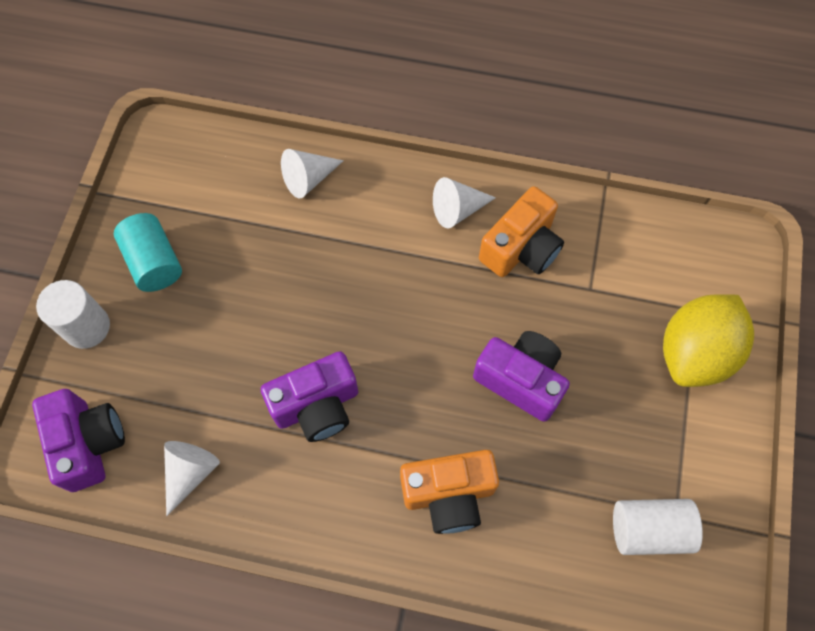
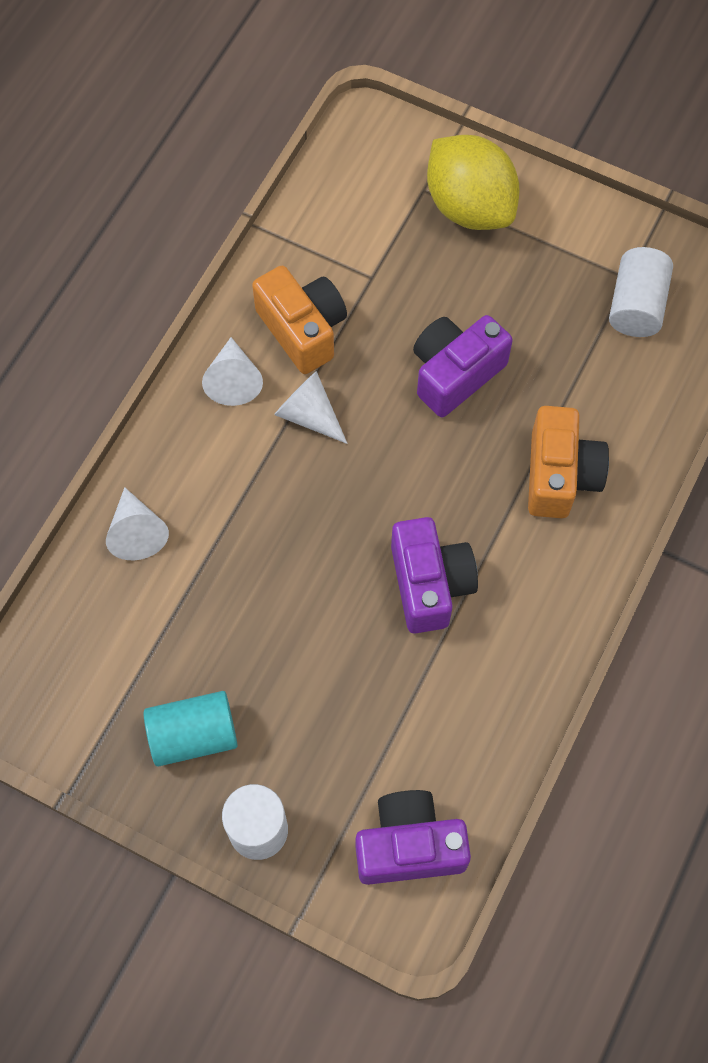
camera: 75 degrees left, 0 degrees up
(190, 472) = (473, 734): white cone -> white cone (308, 414)

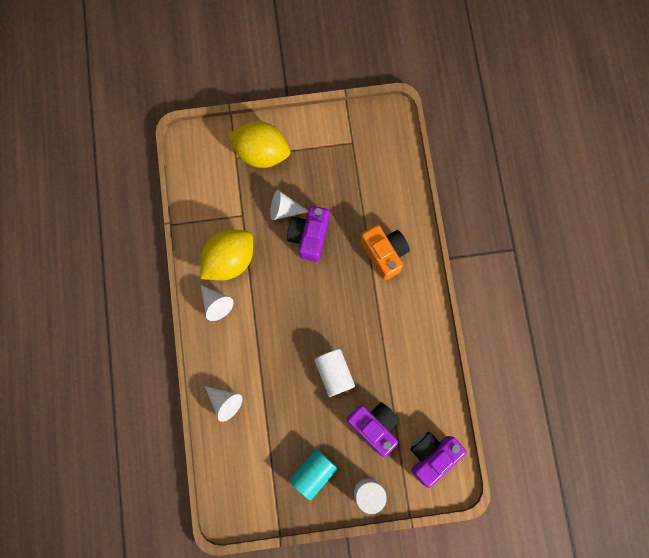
camera: 35 degrees left, 10 degrees up
(302, 329) = (229, 260): orange camera -> yellow lemon
(308, 414) = (260, 298): white cone -> white cone (284, 209)
(430, 584) = (364, 339): purple camera -> purple camera (374, 426)
(636, 305) = (364, 153): white cylinder -> white cylinder (334, 373)

